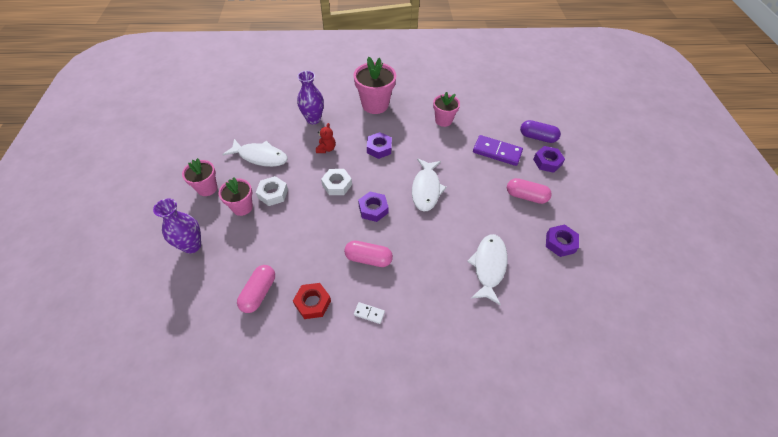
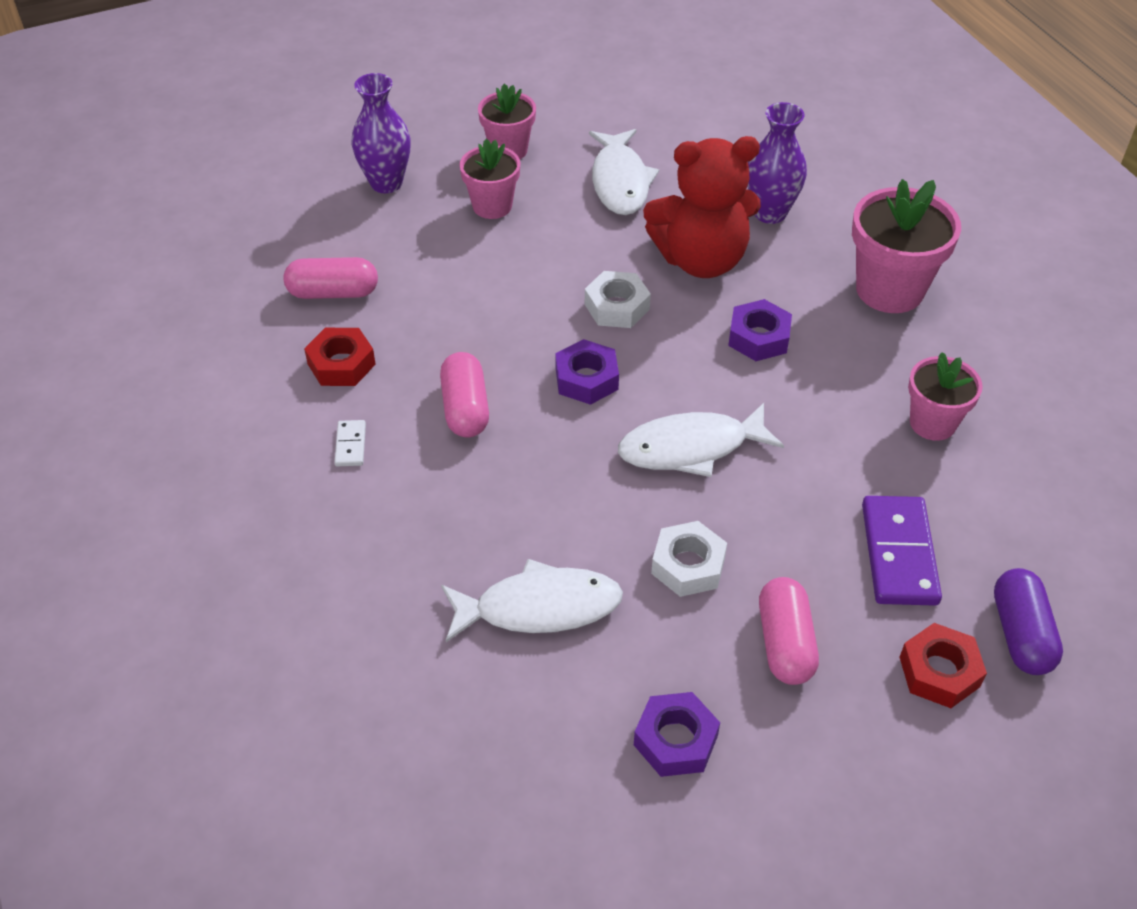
camera: 70 degrees right, 5 degrees down
(273, 194) = (543, 231): white nut -> white nut (688, 565)
(326, 149) = (701, 260): red teddy bear -> red teddy bear, size x2.33
(547, 162) = (939, 672): purple nut -> red nut

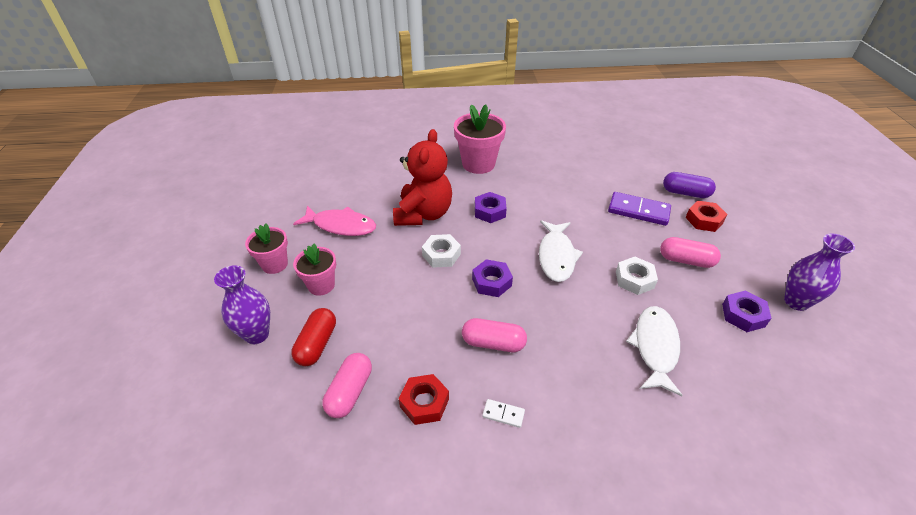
camera: 70 degrees left, 5 degrees down
(392, 239) = (317, 344): none -> red capsule
(620, 181) = (341, 226): white fish -> pink fish
(770, 213) = (404, 182): purple vase -> purple vase (796, 302)
(932, 423) = (565, 178): pink flower pot -> none

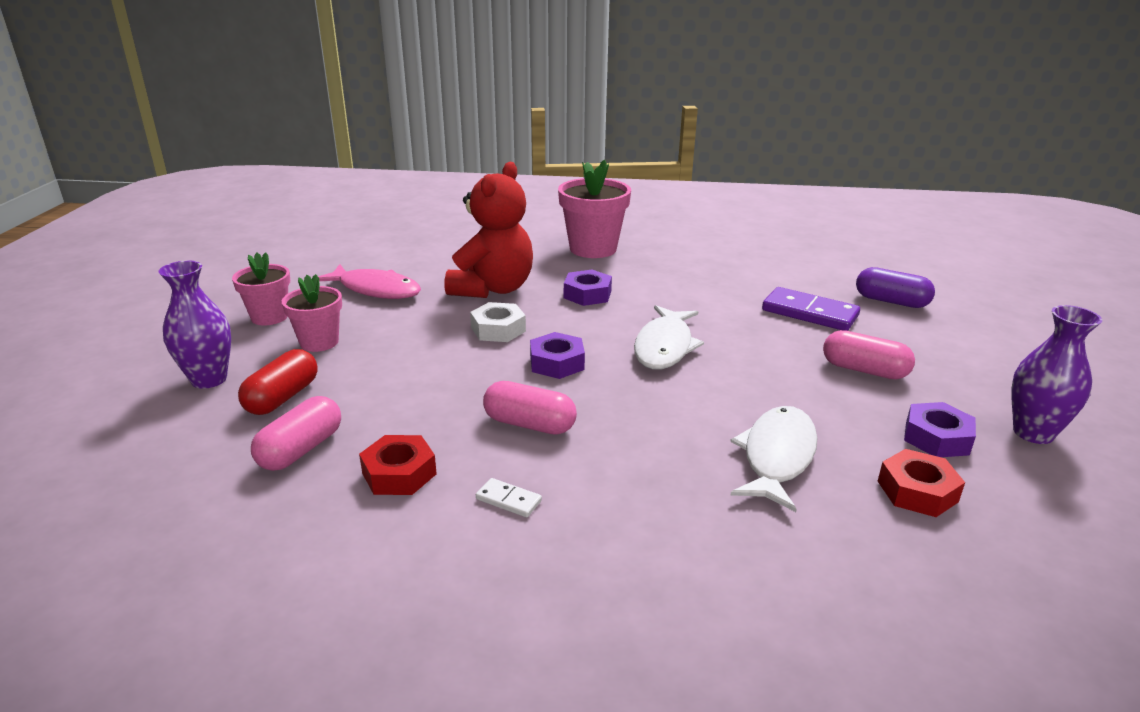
camera: 10 degrees right, 15 degrees down
(634, 279) = (774, 382): white nut -> none
(704, 220) = (910, 331): red nut -> red nut (917, 491)

